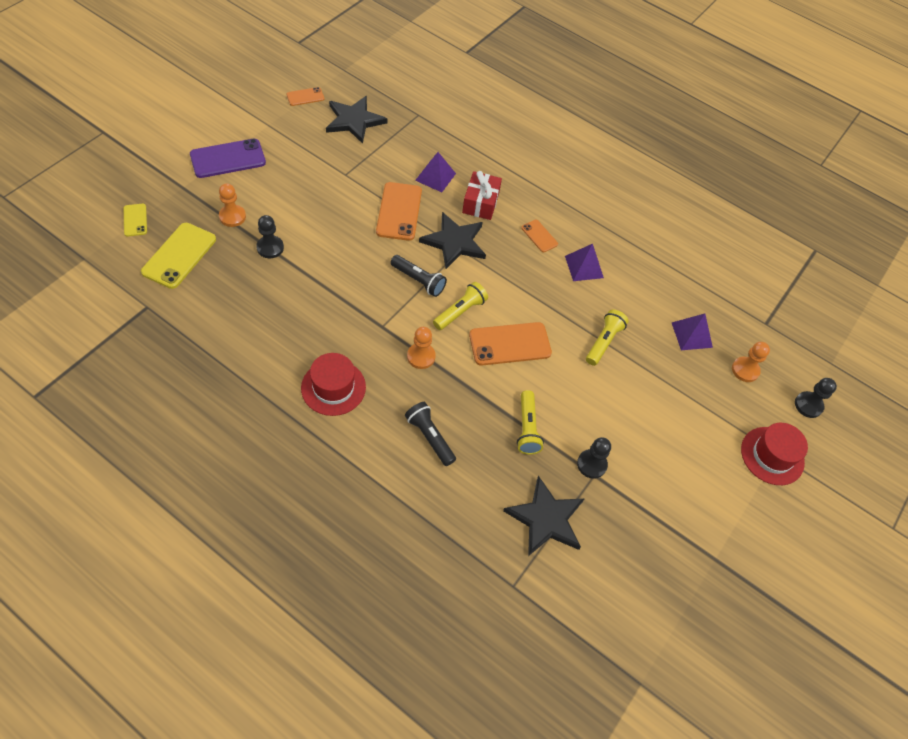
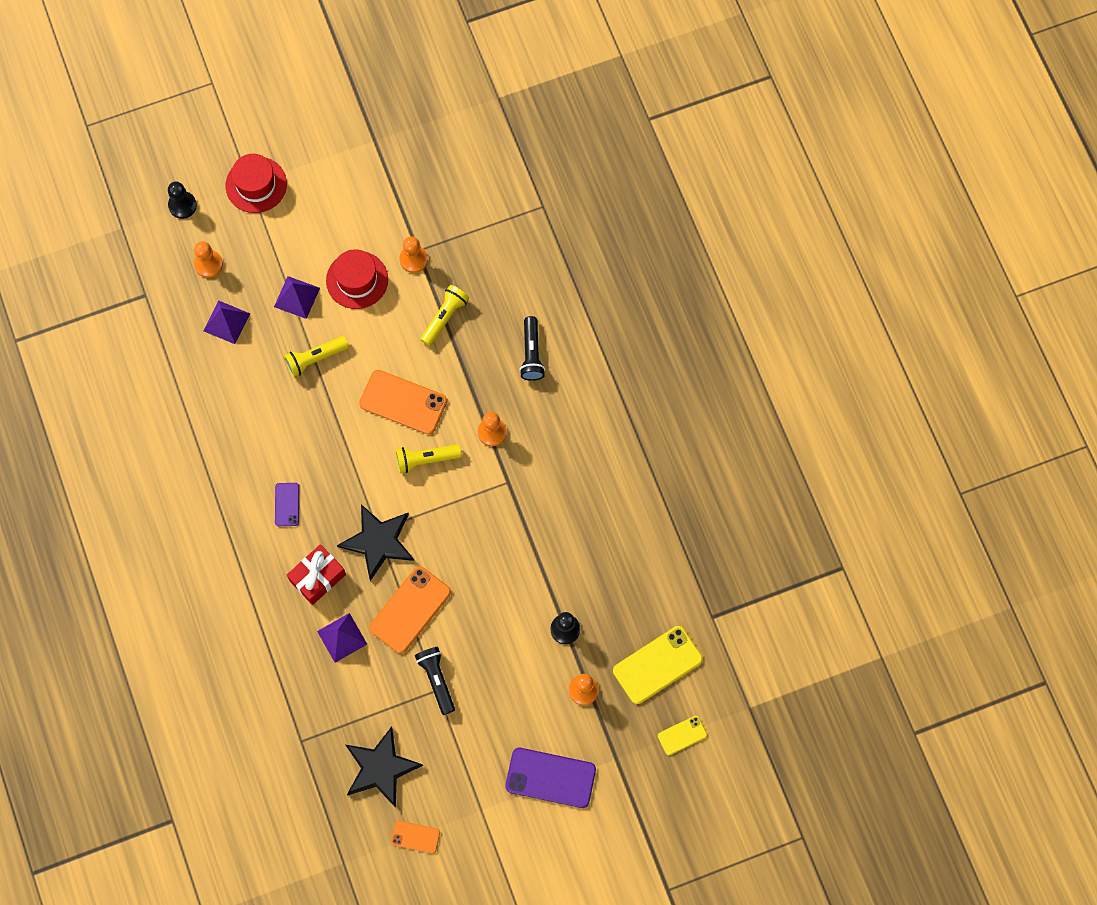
camera: 140 degrees left, 15 degrees up
(135, 220) = (682, 735): yellow phone -> yellow phone turned 45 degrees clockwise
(333, 387) = (586, 443): red hat -> red hat (357, 280)
(418, 281) = (443, 514): black flashlight -> black flashlight (436, 680)
(539, 236) = (287, 504): orange phone -> purple phone
(546, 519) = (483, 239): black star -> none
(584, 266) = (269, 446): purple pyramid -> purple pyramid (297, 297)
(591, 464) = (413, 259): black pawn -> orange pawn

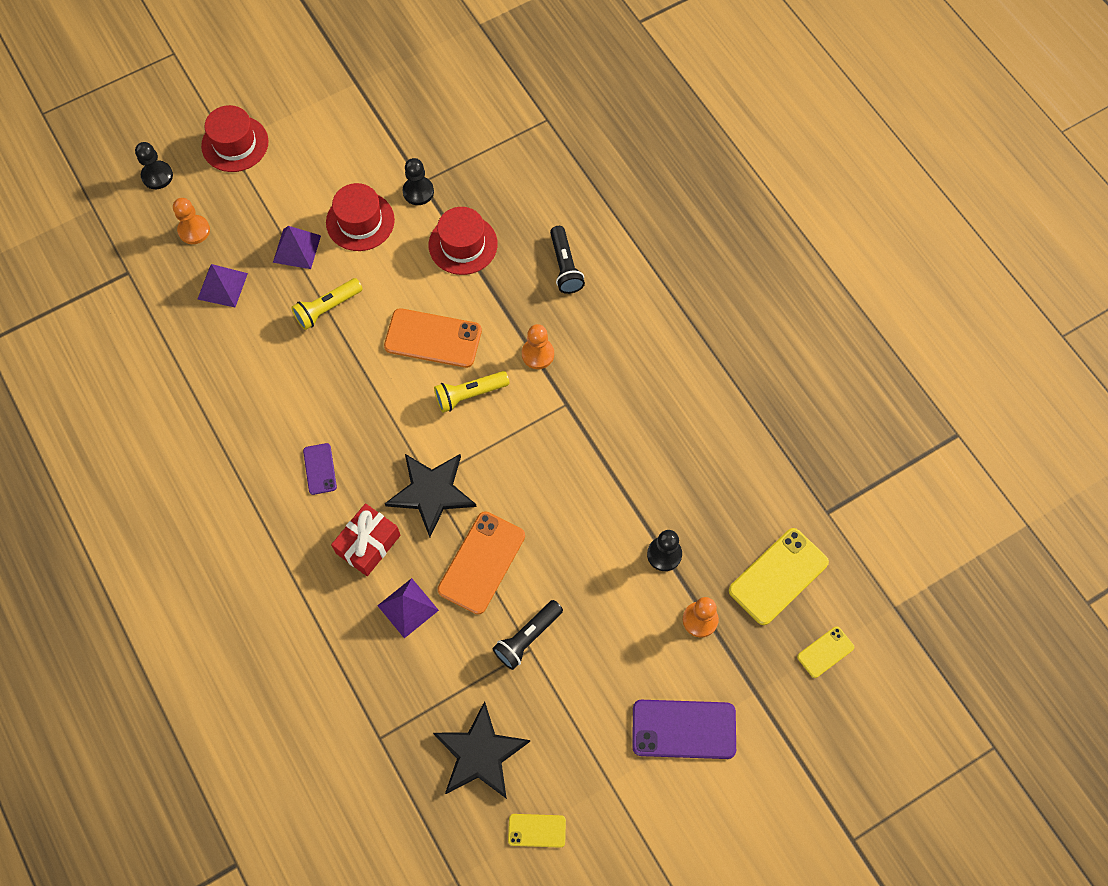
camera: 10 degrees left, 5 degrees down
(413, 259) = (418, 192): orange pawn -> black pawn
(415, 837) = (537, 830): orange phone -> yellow phone
(436, 680) = (527, 638): black flashlight -> black flashlight turned 105 degrees counterclockwise
(444, 317) = (463, 244): yellow flashlight -> red hat

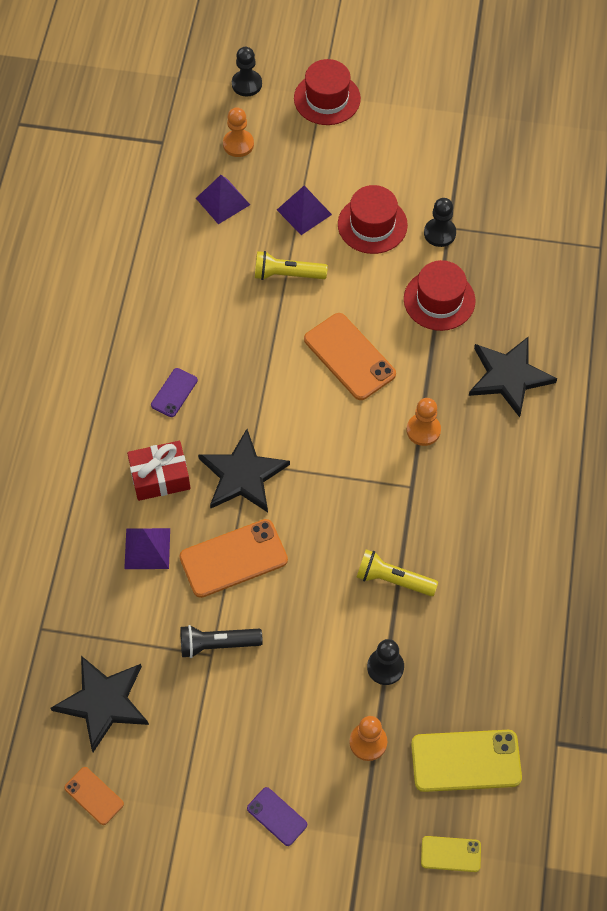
camera: 40 degrees right, 5 degrees down
(469, 395) = (339, 422): yellow flashlight -> yellow flashlight (393, 579)
(537, 830) = (94, 796): yellow phone -> orange phone
(565, 266) = (509, 376): black flashlight -> black star
(684, 729) = (277, 816): purple phone -> purple phone, size x0.54

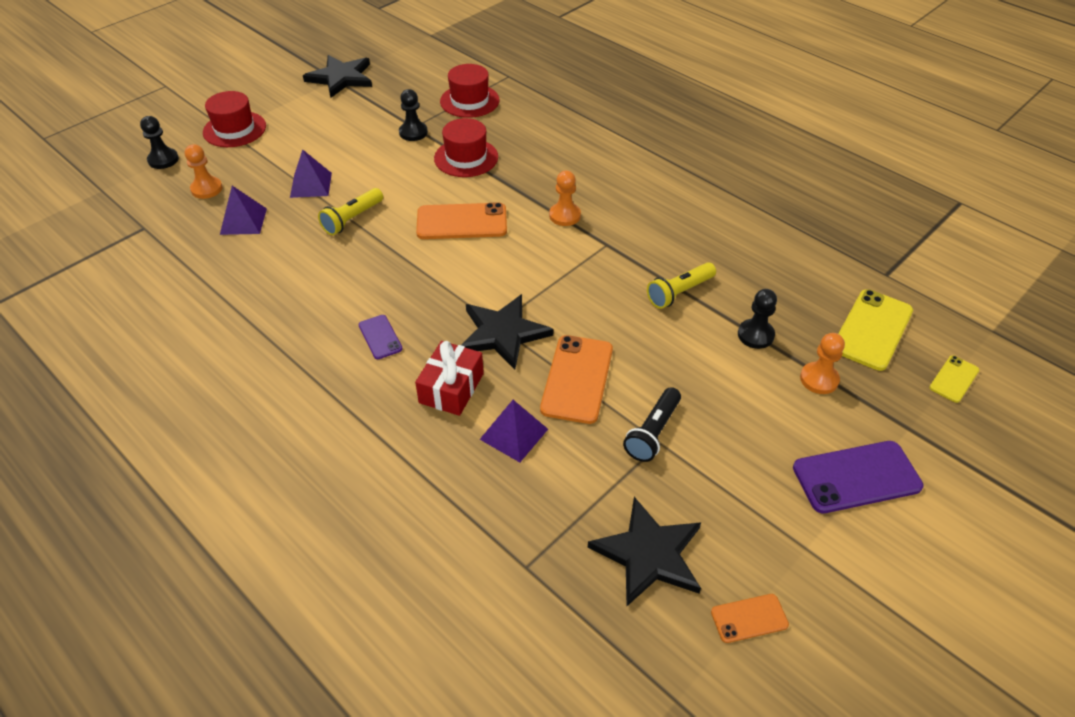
camera: 55 degrees left, 15 degrees down
(277, 816) = (856, 477): purple phone -> purple phone, size x1.86
(372, 225) = (366, 158): red hat -> red hat (469, 101)
(509, 376) = (563, 156): black star -> black star (341, 78)

